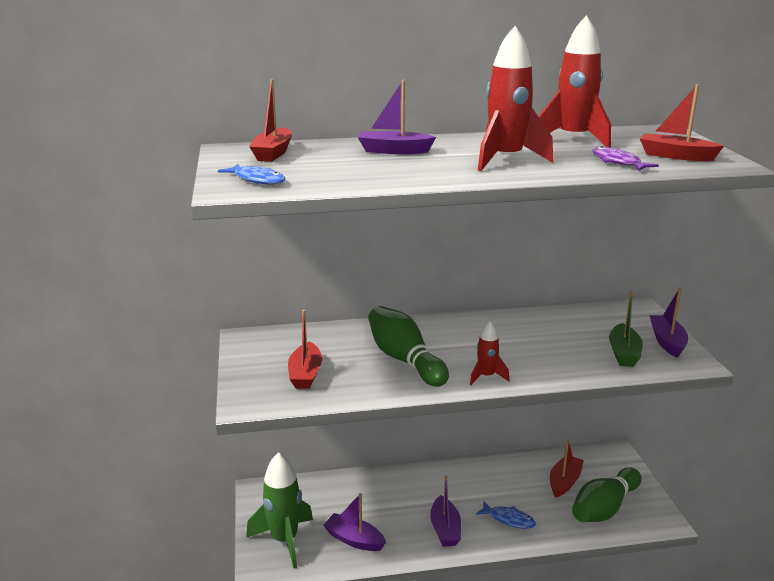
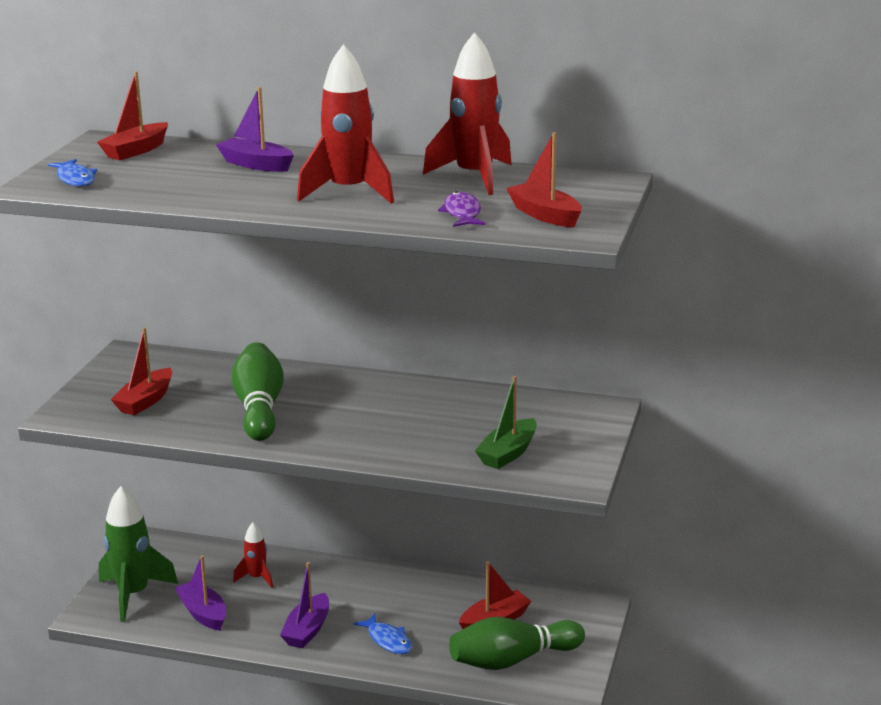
camera: 25 degrees right, 0 degrees up
(486, 376) = (322, 443): red rocket -> red rocket (257, 578)
(667, 342) = (579, 453): purple boat -> none

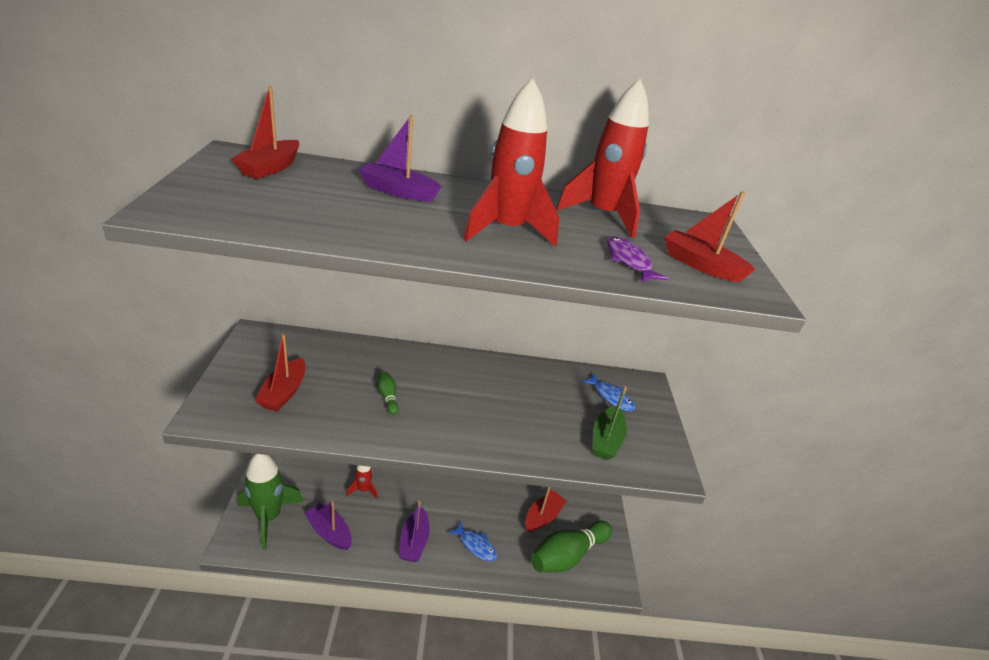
camera: 20 degrees left, 10 degrees up
(75, 179) = (213, 202): blue fish -> blue fish (611, 397)
(259, 408) = (387, 397): green bowling pin -> green bowling pin, size x0.42

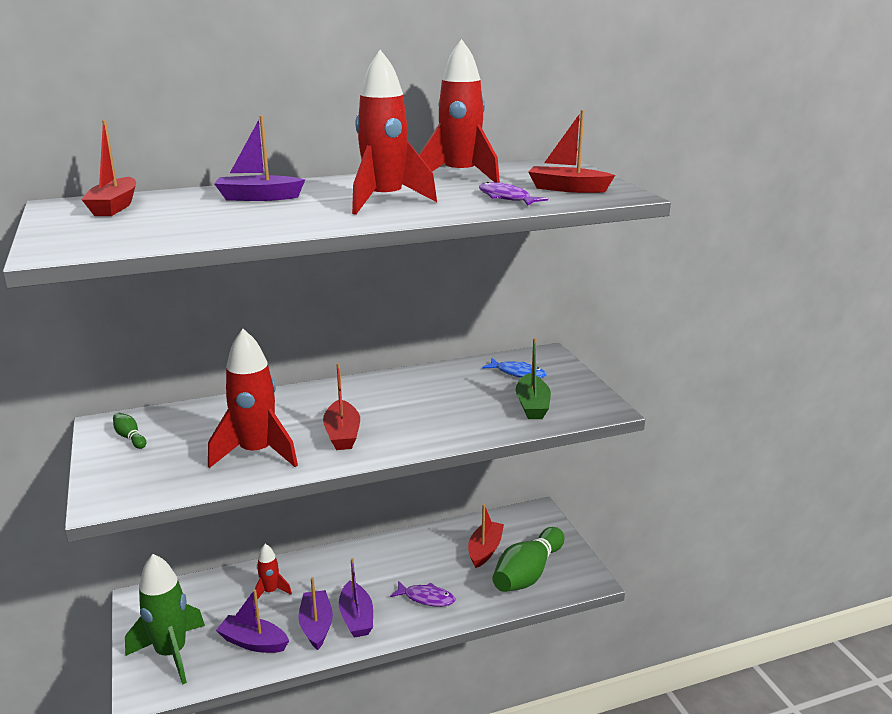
camera: 15 degrees left, 10 degrees down
(284, 392) = (176, 460): red boat -> red boat (342, 434)
(348, 408) = (257, 453): none -> red rocket
(381, 536) = (316, 625): none -> purple boat
(387, 397) = (292, 434): green bowling pin -> green bowling pin (130, 437)
(475, 545) = (426, 598): blue fish -> purple fish

